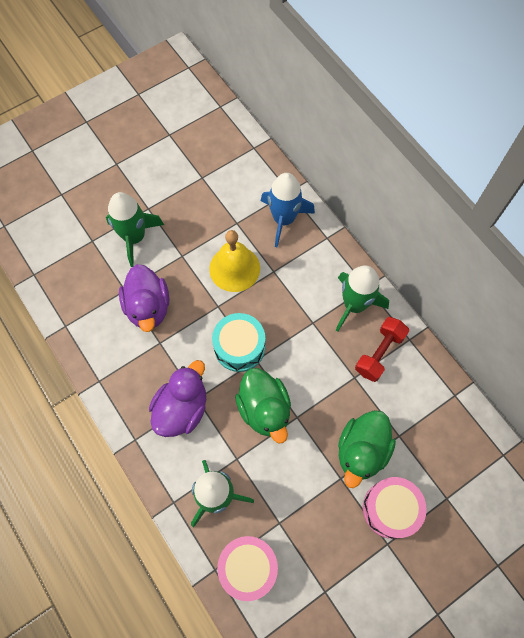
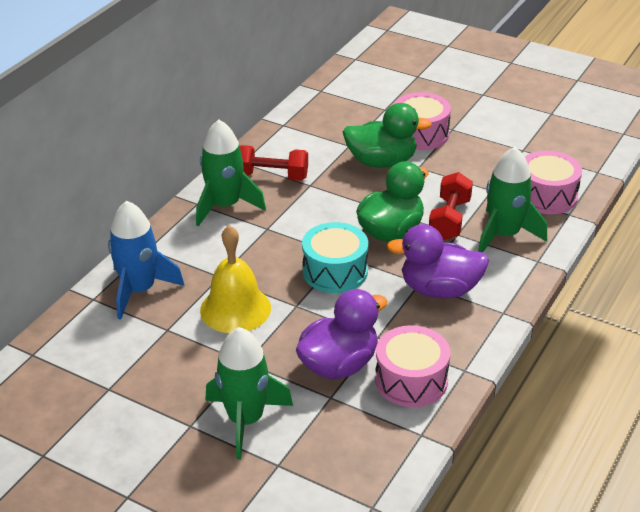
camera: 115 degrees left, 30 degrees down
(110, 343) = (411, 380): none -> pink drum
(257, 463) = (449, 219): none -> red dumbbell

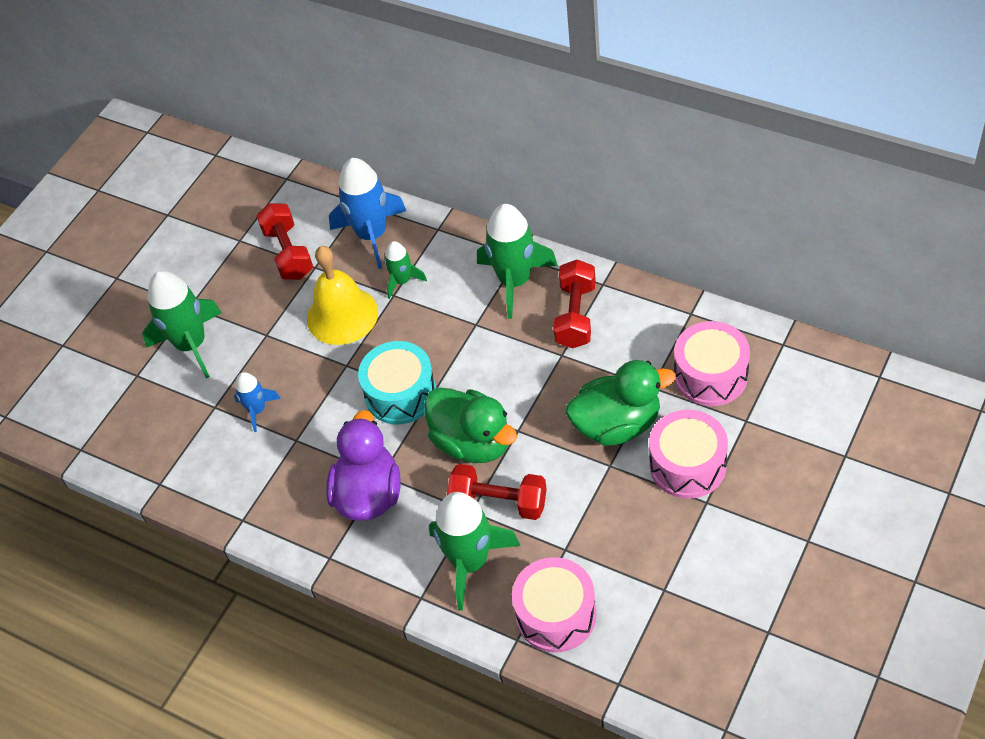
camera: 95 degrees right, 15 degrees up
(141, 349) = (288, 253): none -> red dumbbell
(204, 270) = (402, 281): none -> green rocket
(339, 364) = (257, 410): purple duck -> blue rocket
(382, 162) = (617, 424): green duck -> green duck turned 105 degrees counterclockwise
(411, 380) = (231, 473): pink drum -> pink drum (711, 375)

